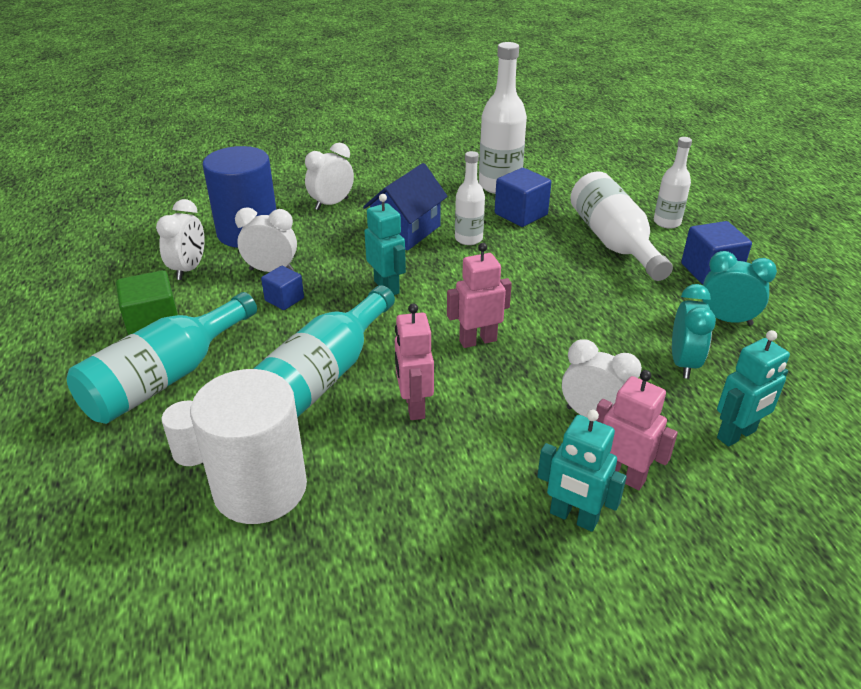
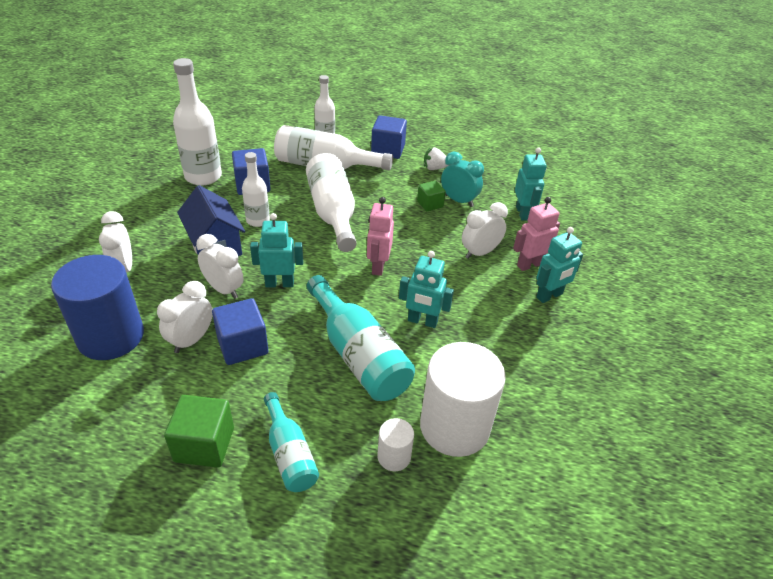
camera: 65 degrees left, 5 degrees up
(165, 378) = (289, 454): turquoise bottle -> turquoise bottle, size x0.59
(189, 269) = (131, 396): white clock -> white clock (224, 289)
(284, 299) = (242, 345): blue cube -> blue cube, size x1.60
(414, 406) = (422, 321): pink robot -> turquoise robot
(535, 277) = (332, 213): none -> white bottle
(643, 341) = (430, 204): none -> green cube
(726, 320) = (434, 168): turquoise clock -> white strawberry

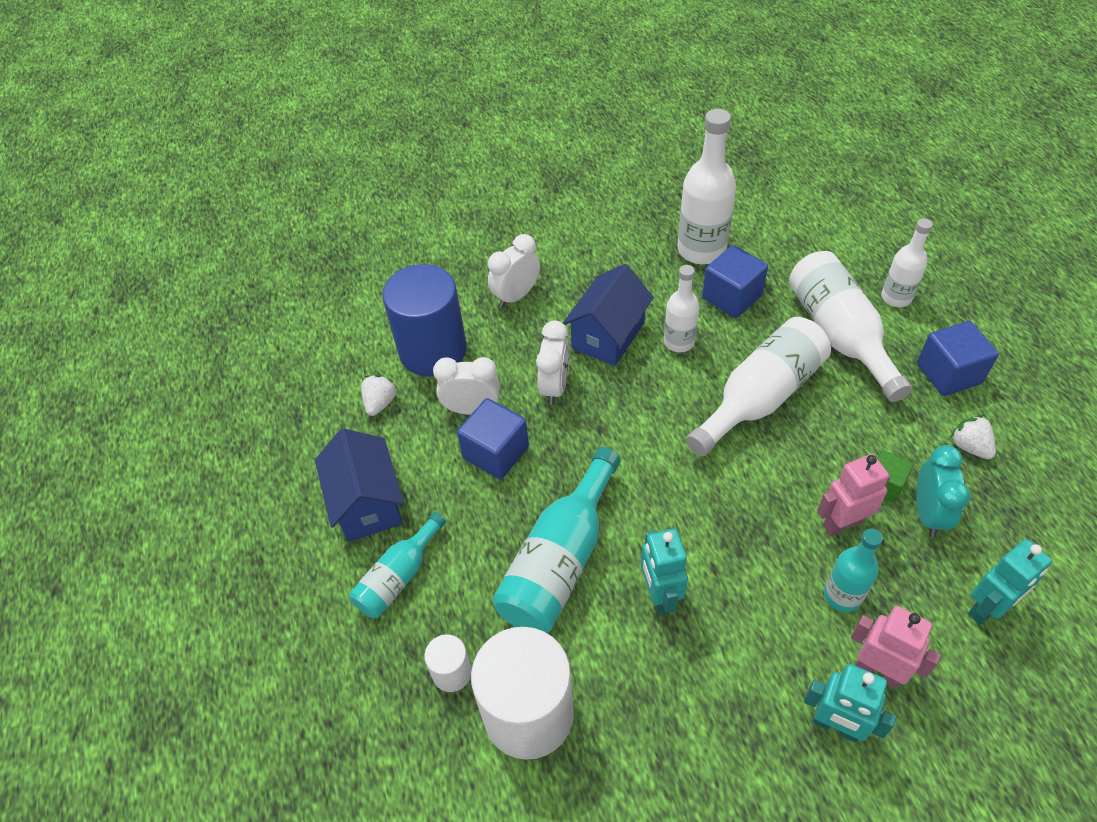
camera: 65 degrees right, 10 degrees up
(119, 392) = (380, 403): none -> white strawberry
(204, 444) = (367, 503): green cube -> blue house
(279, 283) = (602, 425): turquoise robot -> none
(378, 266) = (711, 498): pink robot -> pink robot (842, 523)
(480, 253) = (842, 595): white clock -> turquoise bottle

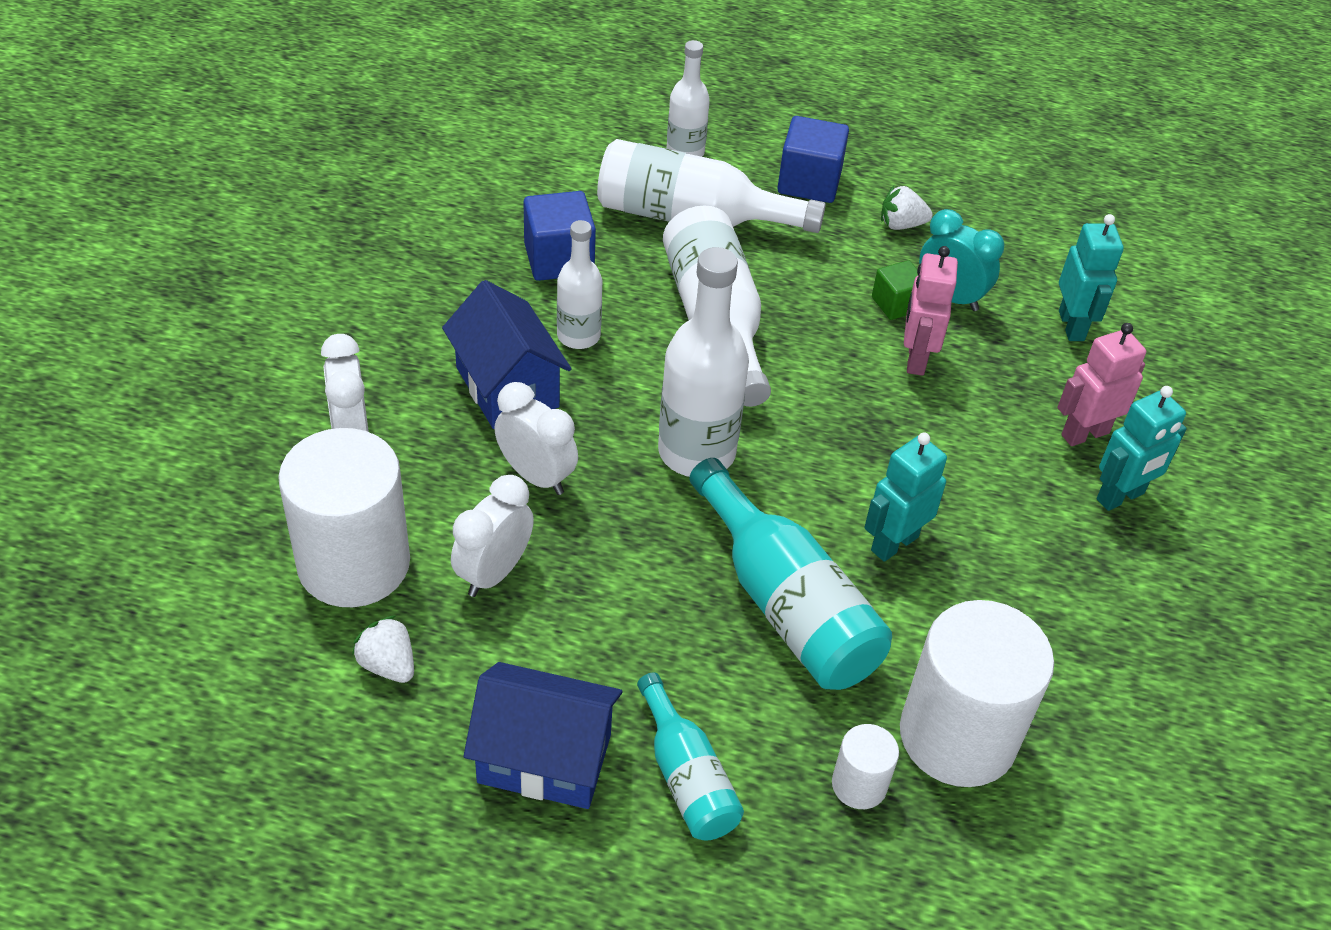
camera: 65 degrees left, 5 degrees down
(433, 350) = (354, 564): blue cylinder -> white cylinder
(496, 452) = (584, 584): blue cube -> none
(660, 595) = (894, 543): turquoise robot -> turquoise robot turned 120 degrees clockwise
(701, 250) = (463, 239): white bottle -> white bottle (696, 452)
(842, 595) = (993, 408): turquoise bottle -> none

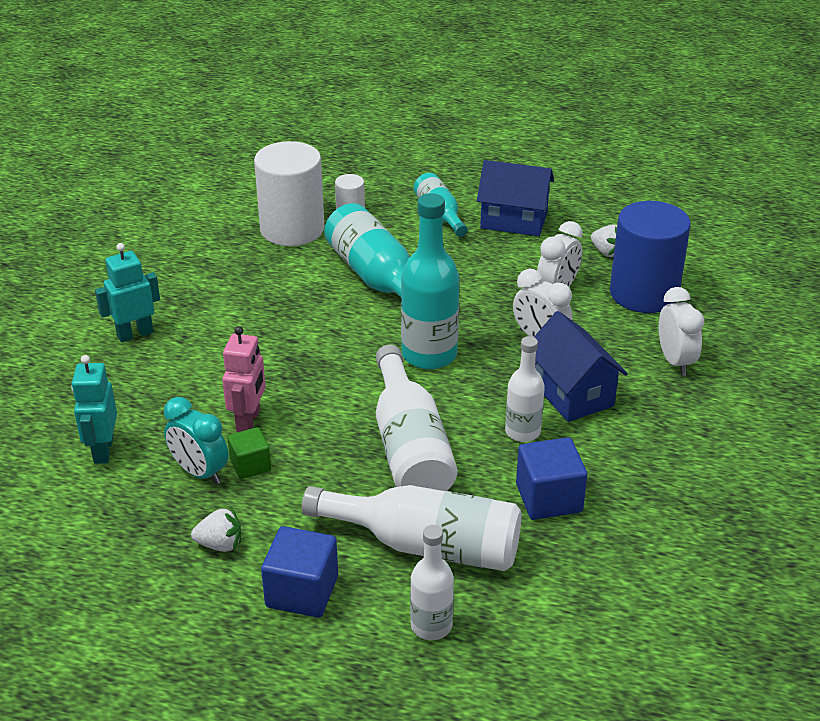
camera: 175 degrees left, 10 degrees down
(354, 564) = (644, 293): white cylinder -> blue cylinder
(696, 452) = (429, 354): white bottle -> turquoise bottle
(894, 543) = (302, 307): turquoise robot -> none
(1084, 433) = (138, 371): pink robot -> none

